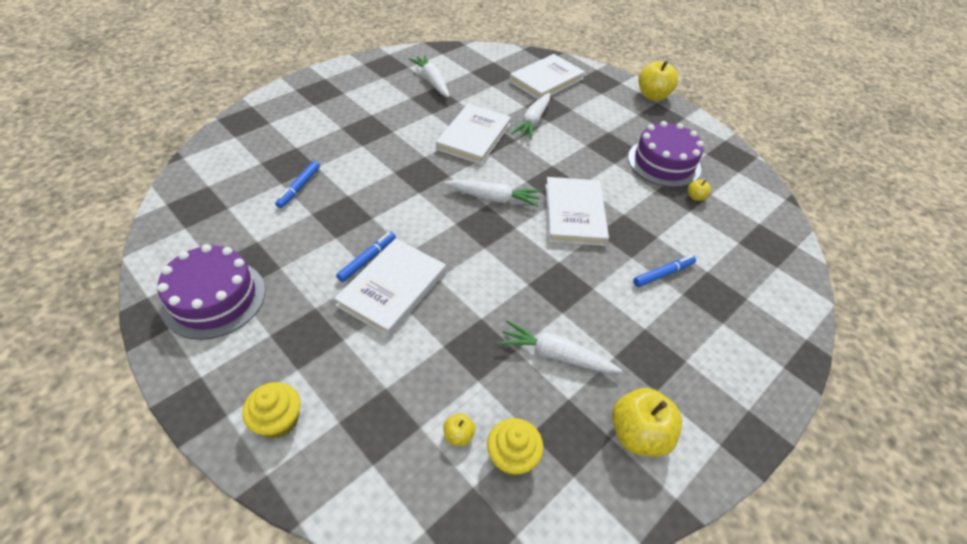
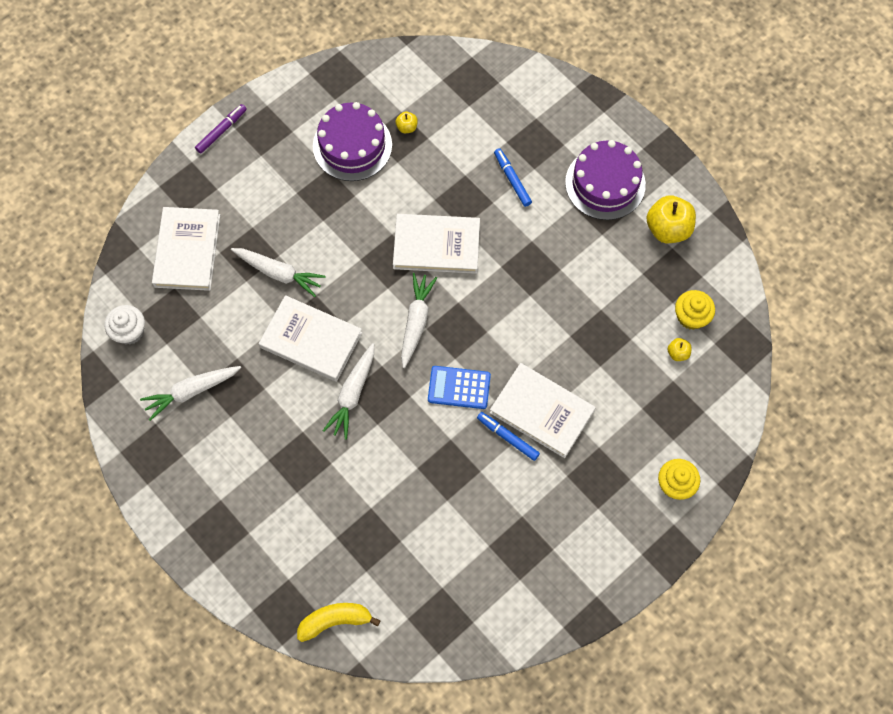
camera: 85 degrees left, 20 degrees up
(214, 298) = (561, 566): purple cake -> purple cake (605, 183)
(224, 145) = (335, 621): none -> yellow banana
(299, 188) = (407, 520): blue marker -> none
(424, 225) = (459, 388): none -> blue calculator
(479, 57) = (129, 331): none -> white cupcake
(546, 80) = (187, 250): white book -> white book turned 45 degrees clockwise
(555, 355) = (603, 279): white carrot -> white carrot (352, 394)
(652, 96) = (221, 131): yellow apple -> purple marker

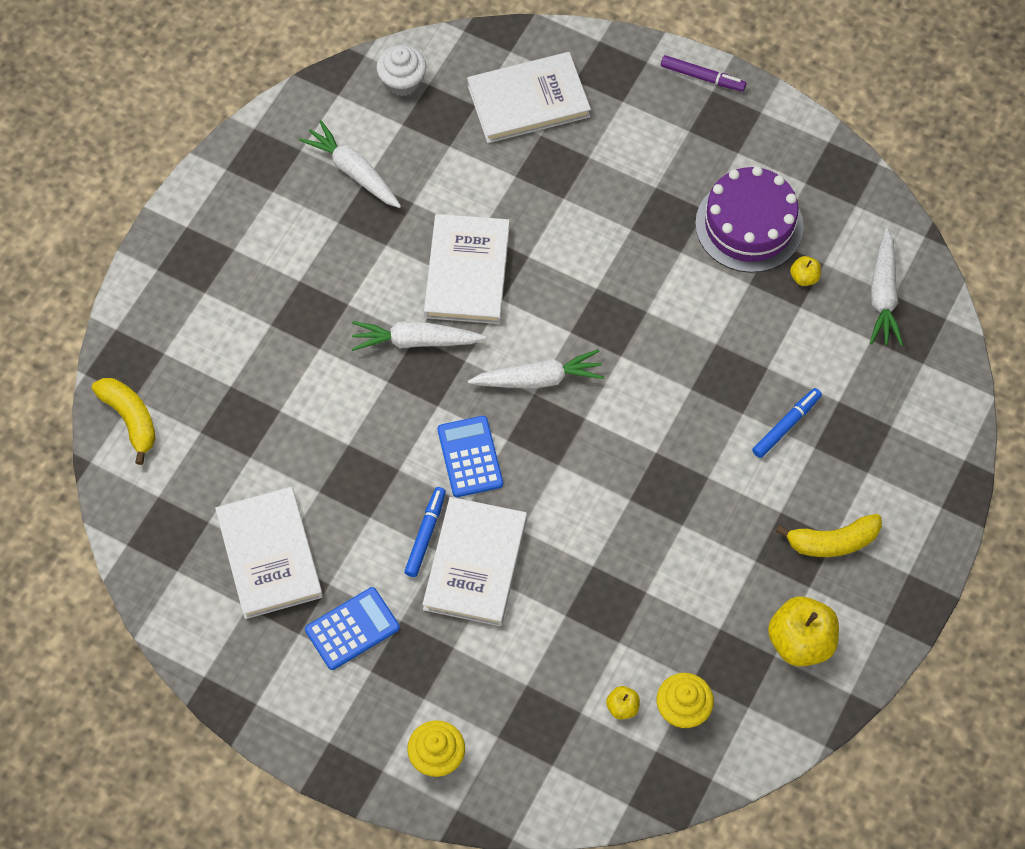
camera: 70 degrees right, 5 degrees down
(279, 273) = (540, 206): white carrot -> white carrot (883, 295)
(436, 245) = (652, 367): white book -> white book (269, 555)
(562, 511) = (352, 629): none -> blue calculator
(605, 183) = (832, 541): purple cake -> yellow banana

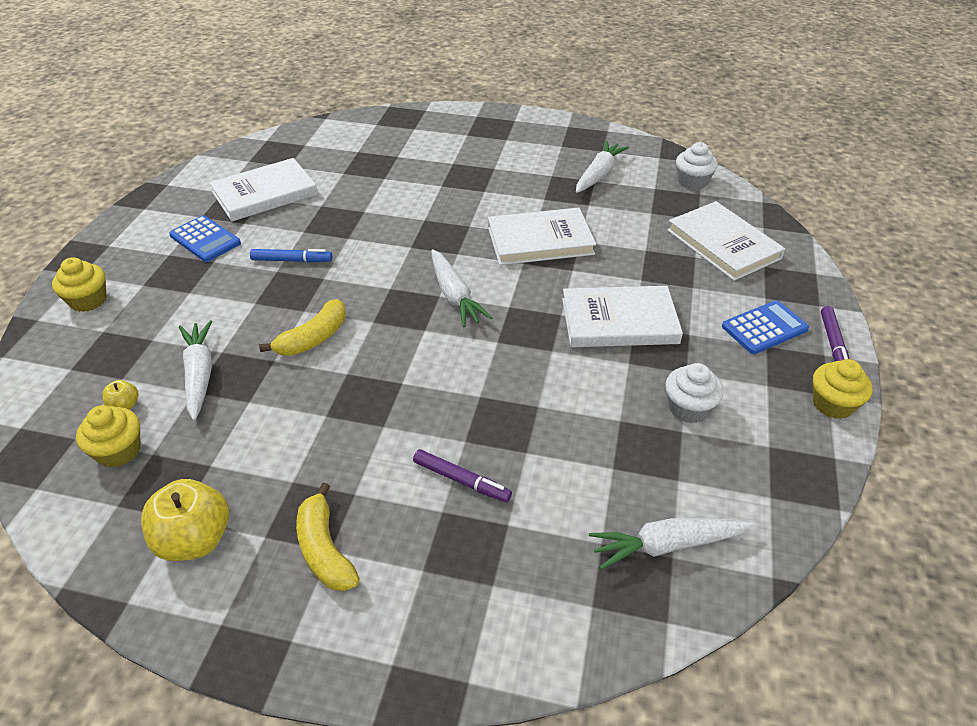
camera: 75 degrees right, 20 degrees down
(130, 419) = (360, 125): yellow banana -> yellow banana (313, 338)
(415, 341) = (465, 226): white carrot -> white carrot (199, 374)
(470, 457) = (368, 271): blue calculator -> blue calculator (764, 328)
(475, 564) = (268, 291): white book -> white book (619, 321)
(749, 225) = (688, 408): purple cake -> white cupcake
(772, 114) = (832, 404): none -> yellow cupcake
(786, 425) = (461, 480): blue marker -> purple marker
(804, 277) = (651, 465): yellow apple -> none

